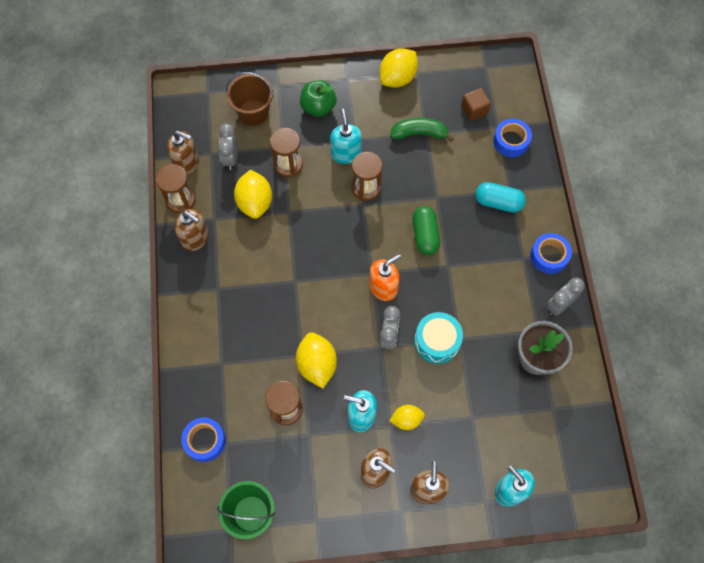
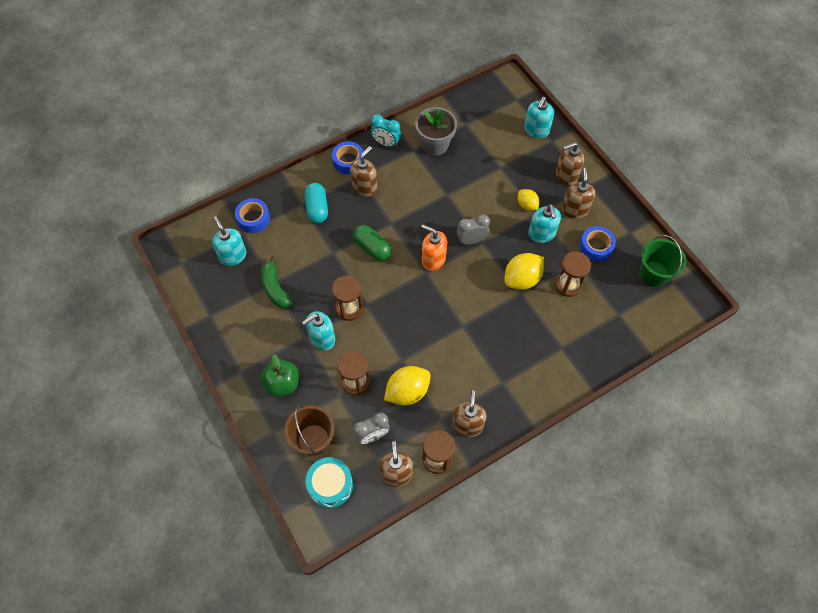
camera: 115 degrees left, 5 degrees down
(205, 441) = (626, 330): blue tape -> blue tape (596, 247)
(397, 78) = (222, 329): yellow lemon -> none
(425, 235) = (372, 248): green capsule -> green capsule turned 75 degrees clockwise
(437, 341) = (457, 208): turquoise drum -> turquoise drum (330, 485)
(474, 110) = (233, 256): brown cube -> turquoise soap dispenser
(506, 258) = (365, 187): none -> brown soap dispenser
(559, 305) = (386, 143): grey clock -> turquoise clock

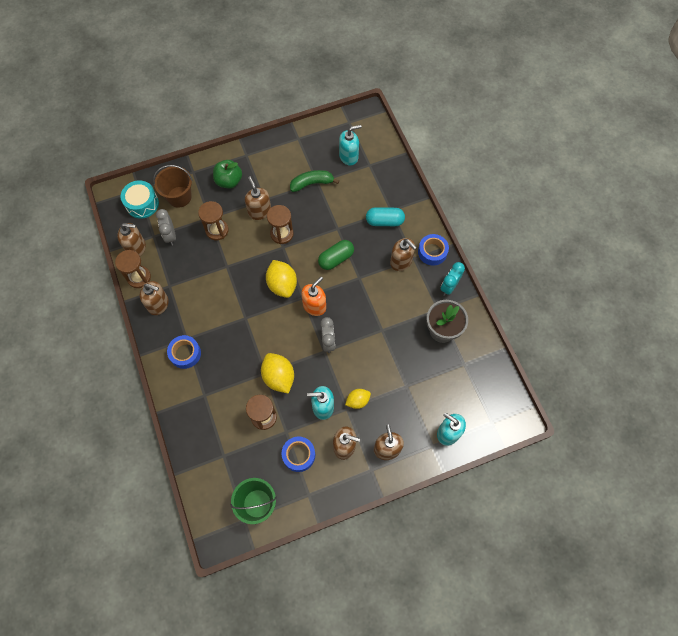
camera: 100 degrees right, 5 degrees up
(253, 218) = (382, 173): blue tape -> blue tape (185, 353)
(322, 339) = (259, 211): turquoise soap dispenser -> brown soap dispenser
(407, 392) = (198, 265): yellow lemon -> yellow lemon (282, 285)

